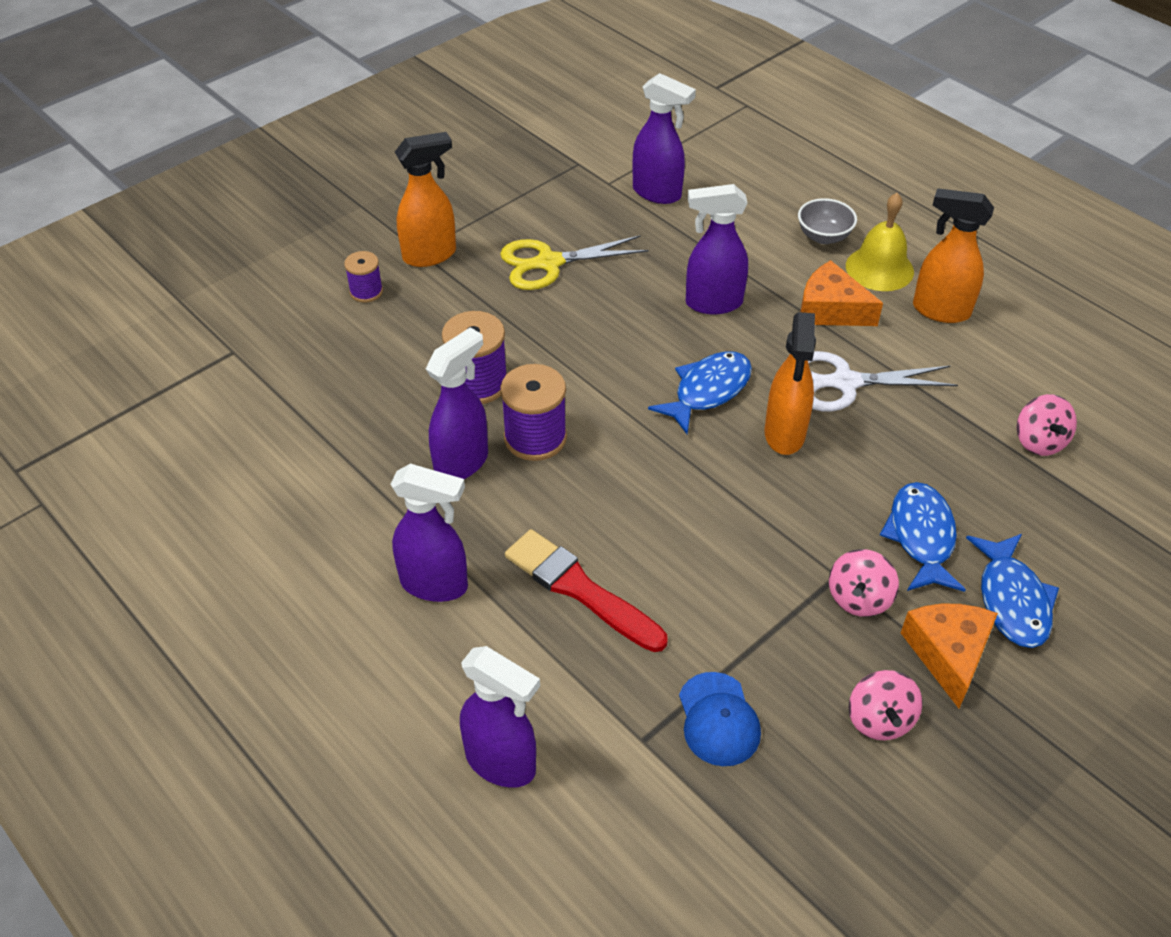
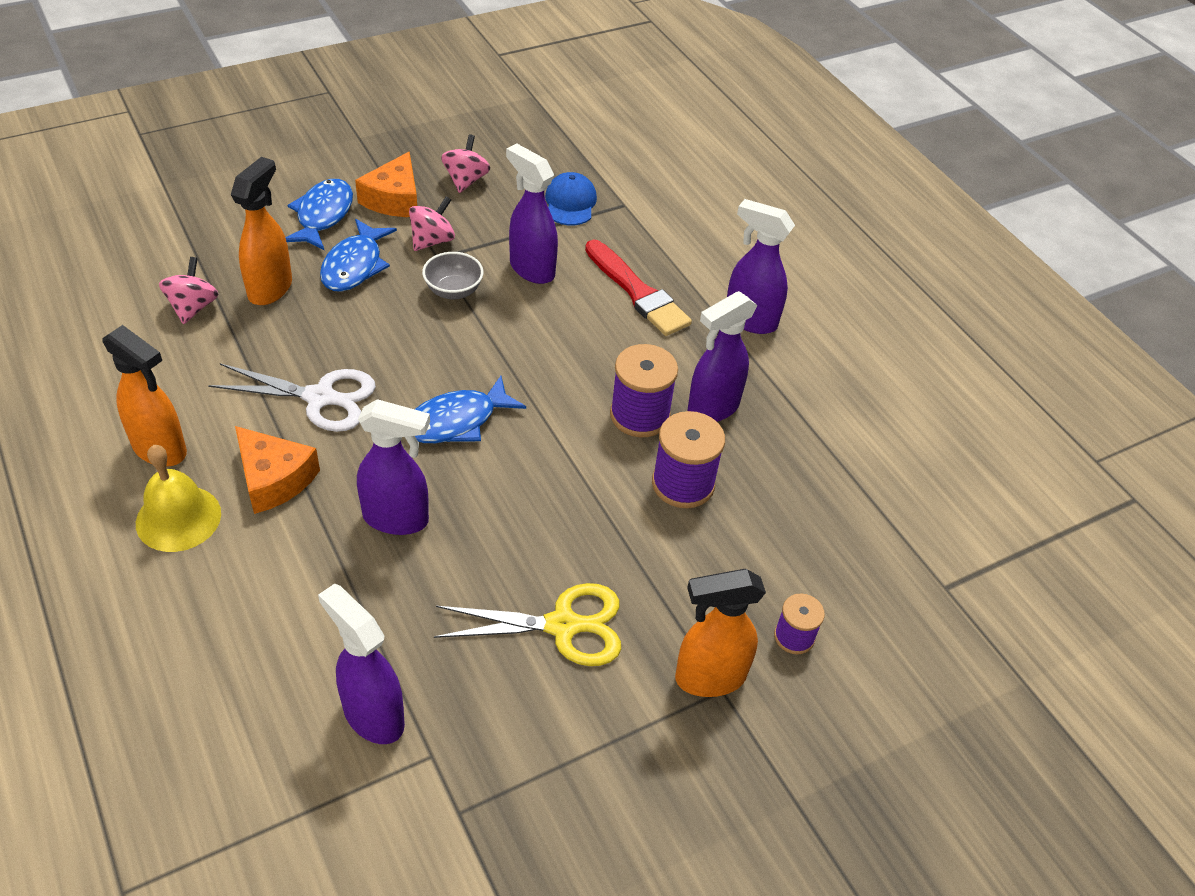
camera: 170 degrees left, 0 degrees up
(502, 763) = (719, 214): purple spray bottle -> purple spray bottle (531, 269)
(784, 435) = (410, 364): orange spray bottle -> orange spray bottle (271, 288)
(823, 236) = (206, 581): grey bowl -> grey bowl (453, 291)

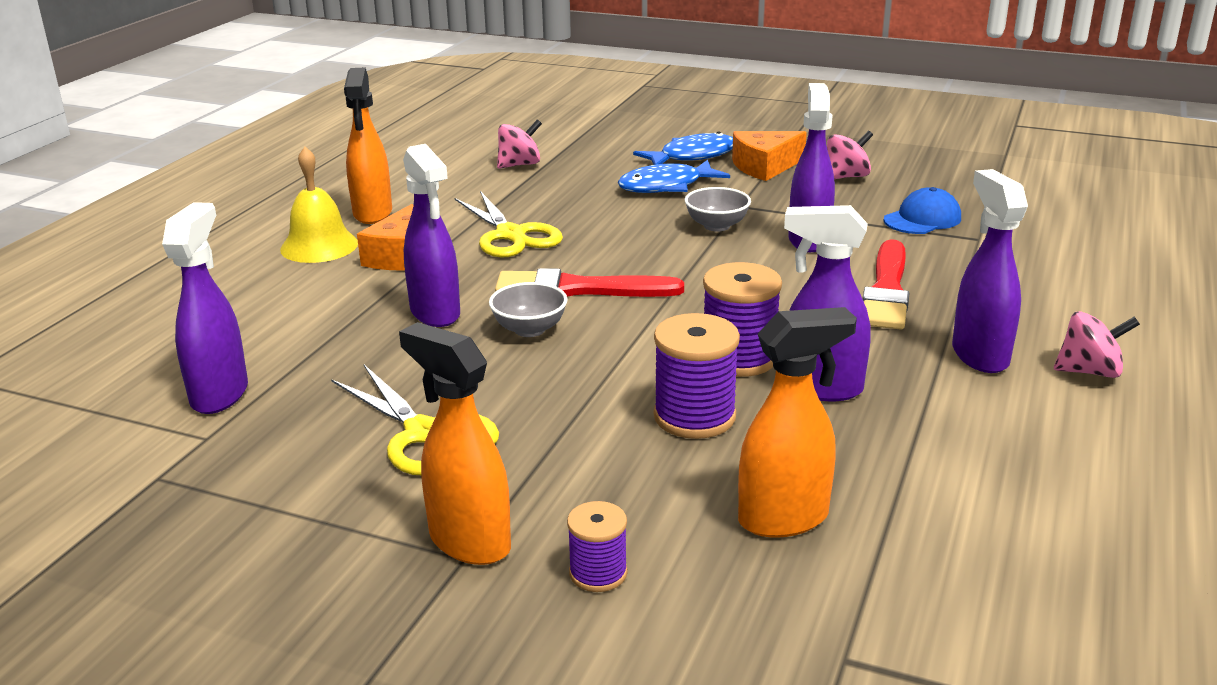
camera: 55 degrees right, 20 degrees down
(271, 288) = (585, 175): orange spray bottle -> orange spray bottle (785, 519)
(320, 398) = (511, 235): white scissors -> yellow scissors
(432, 241) = (752, 196): pink spinning top -> pink spinning top (1089, 371)
(457, 421) = (579, 289): blue fish -> red brush
(483, 485) = (529, 329): none -> grey bowl

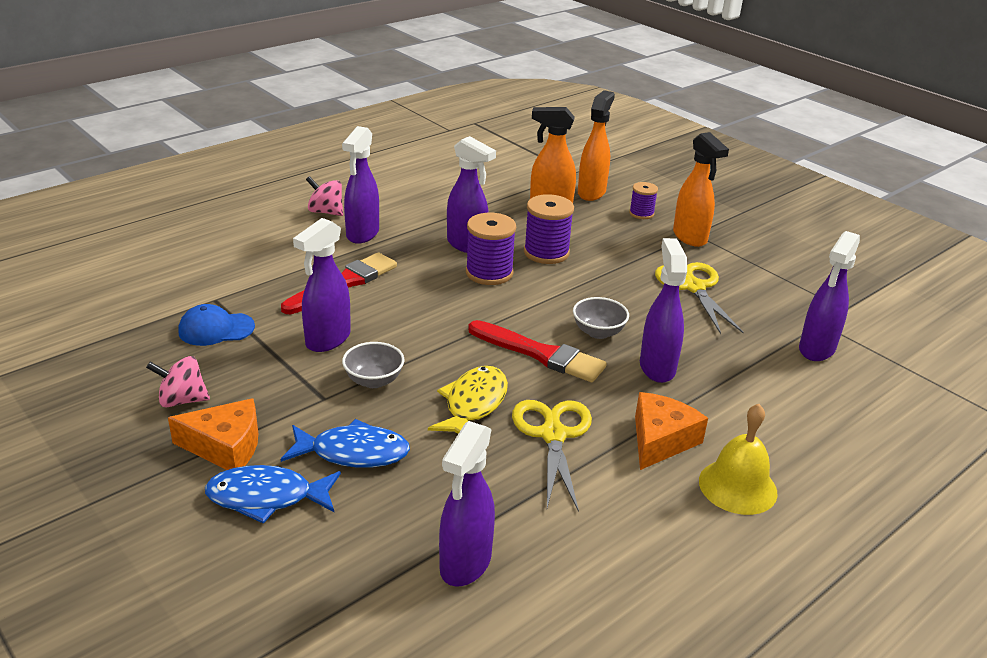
camera: 155 degrees left, 5 degrees up
(372, 214) = (673, 523): orange spray bottle -> orange spray bottle (592, 192)
(519, 165) = (465, 564): pink spinning top -> purple spray bottle
(605, 235) = (473, 404): none -> yellow fish

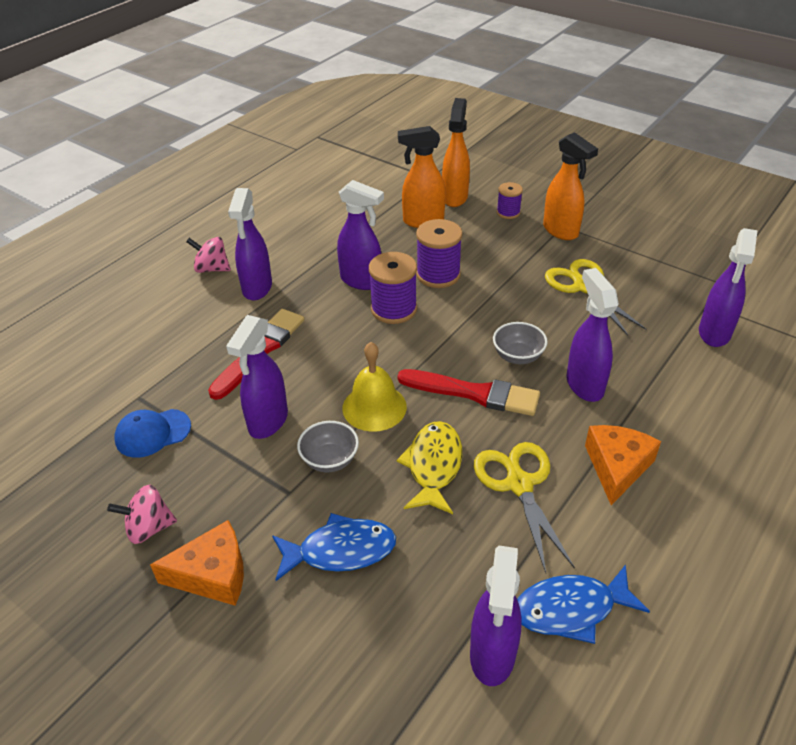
camera: 10 degrees left, 10 degrees up
(267, 497) = (275, 626): blue fish -> blue fish (571, 609)
(737, 486) = (702, 503): yellow bell -> yellow bell (374, 407)

